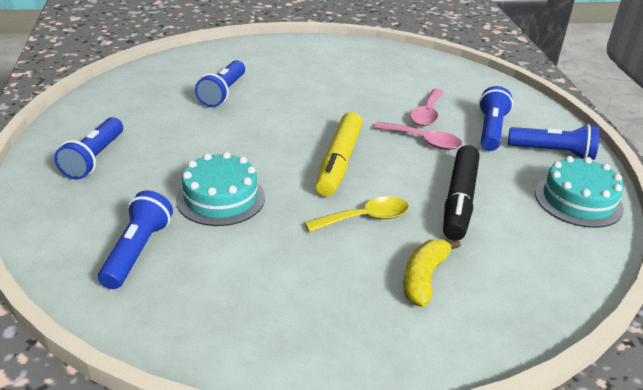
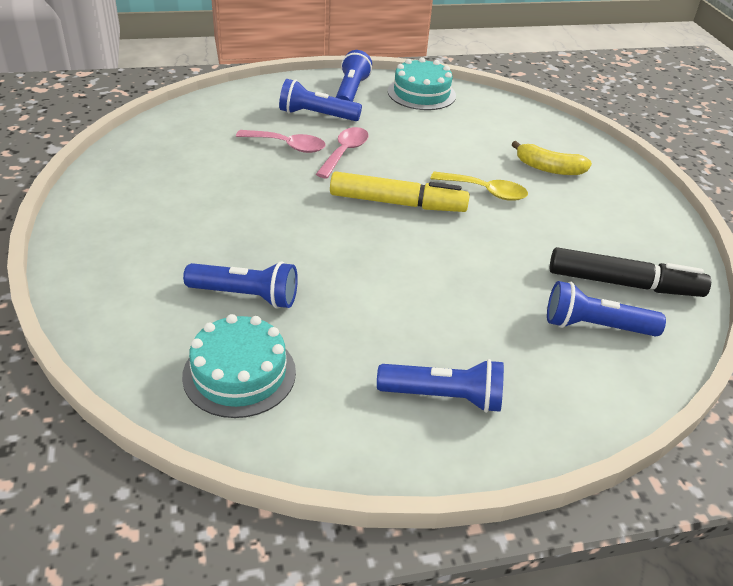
camera: 95 degrees left, 5 degrees up
(220, 198) = (488, 278): turquoise cake -> turquoise cake (239, 374)
(365, 218) = (485, 191): yellow spoon -> yellow spoon turned 135 degrees clockwise
(459, 200) = (440, 143): black marker -> black marker (623, 283)

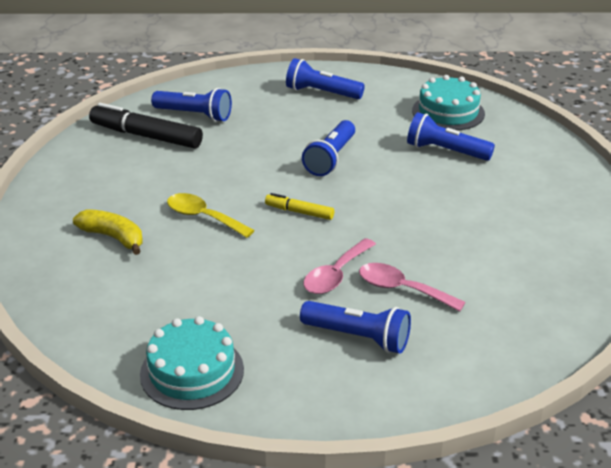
camera: 165 degrees left, 5 degrees down
(351, 92) = (297, 382): blue flashlight -> blue flashlight (330, 159)
(397, 203) = (299, 212): yellow marker -> yellow marker, size x0.52

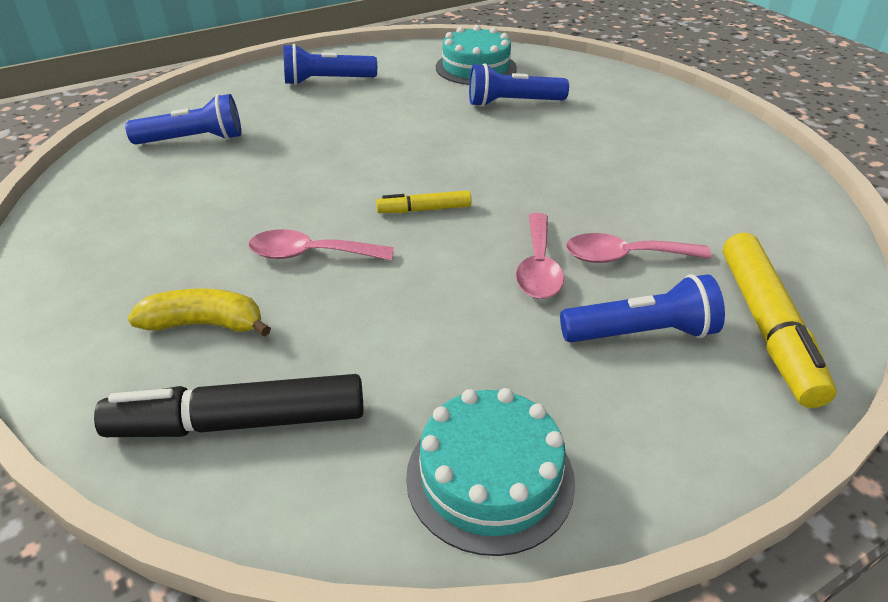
camera: 30 degrees left, 5 degrees up
(146, 136) = (147, 180): black marker -> black marker (239, 422)
(203, 217) = (310, 254): yellow spoon -> pink spoon
(330, 159) = (402, 142): blue flashlight -> none
(447, 366) = (767, 327): none -> yellow marker

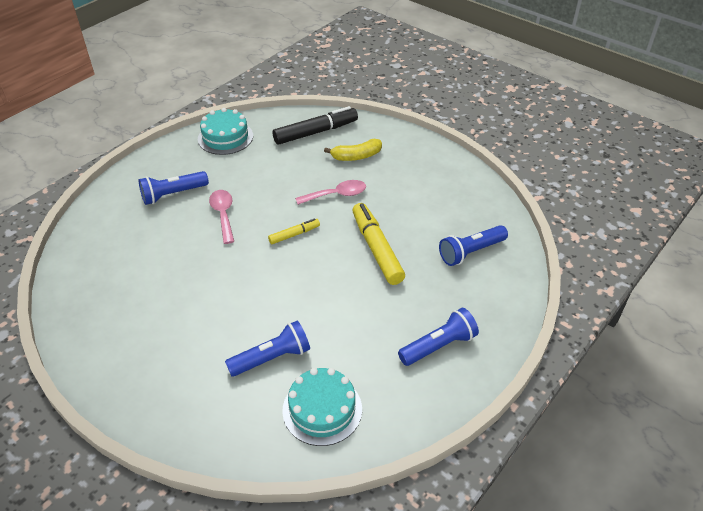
camera: 160 degrees right, 5 degrees up
(625, 256) = (179, 231): pink spoon -> none
(767, 327) = (116, 210): yellow marker -> yellow marker (376, 249)

